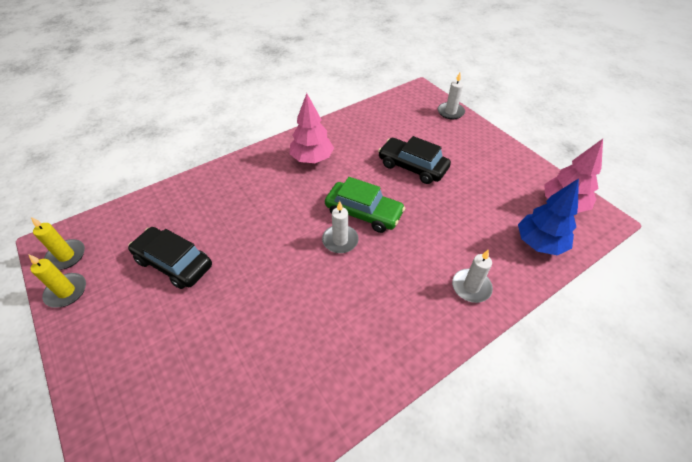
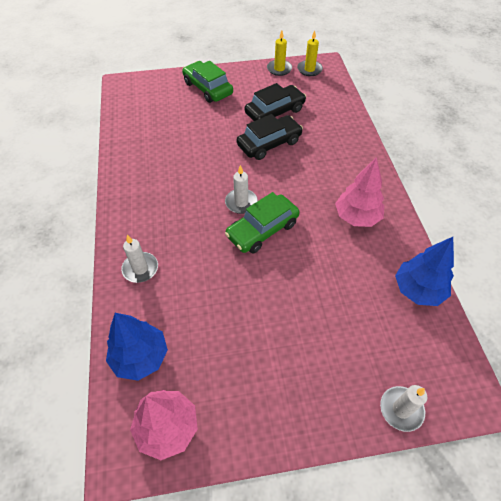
camera: 115 degrees right, 5 degrees up
(131, 369) = (208, 88): none -> green car
(362, 118) = (418, 290): none -> blue tree
(412, 167) = (306, 300): black car -> black car (269, 143)

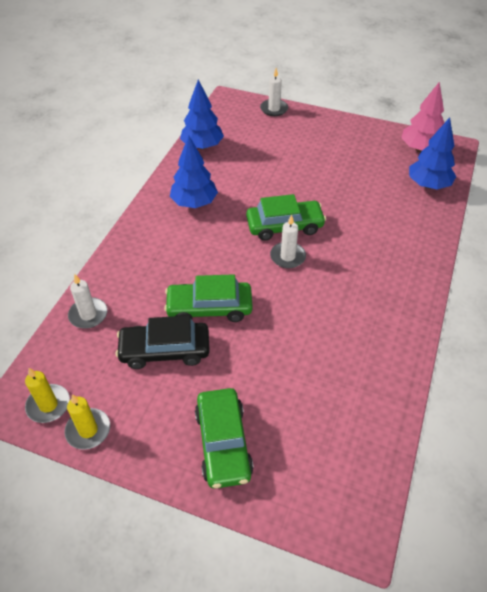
camera: 150 degrees left, 5 degrees down
(140, 269) = (411, 239): white candle -> white candle (88, 315)
(269, 143) = (209, 308): black car -> green car
(356, 217) = (194, 203): pink tree -> blue tree

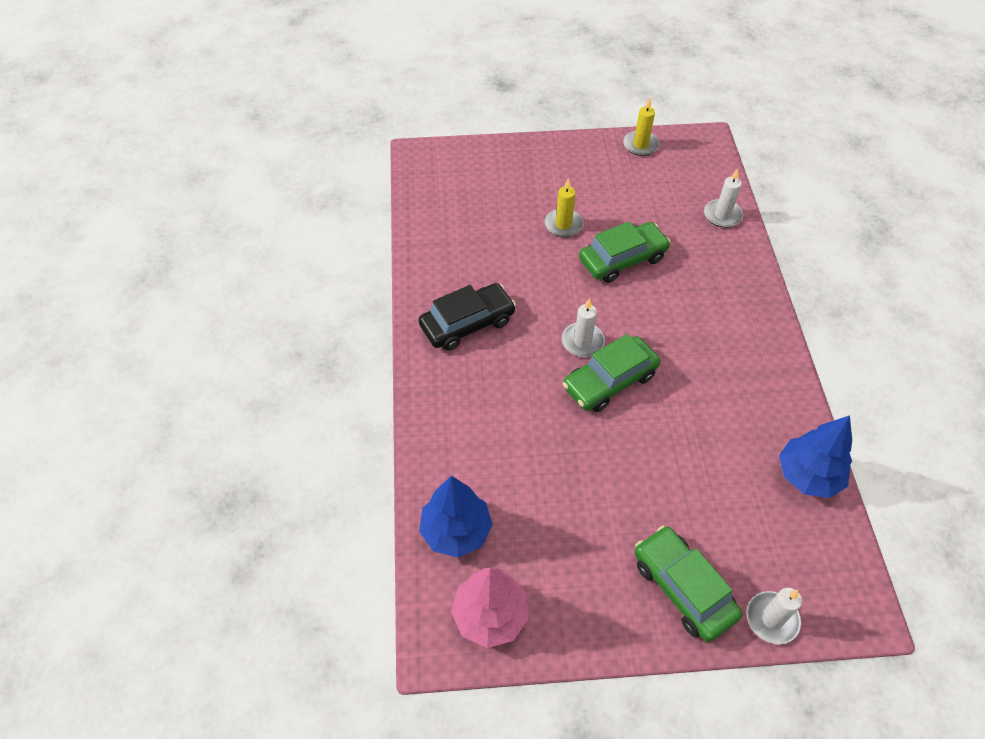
camera: 155 degrees right, 5 degrees up
(48, 405) = (684, 148): yellow candle -> yellow candle (563, 225)
(165, 350) = (632, 212): black car -> black car (467, 324)
(194, 203) = (735, 373): blue tree -> none
(223, 443) = (539, 170): green car -> green car (683, 588)

